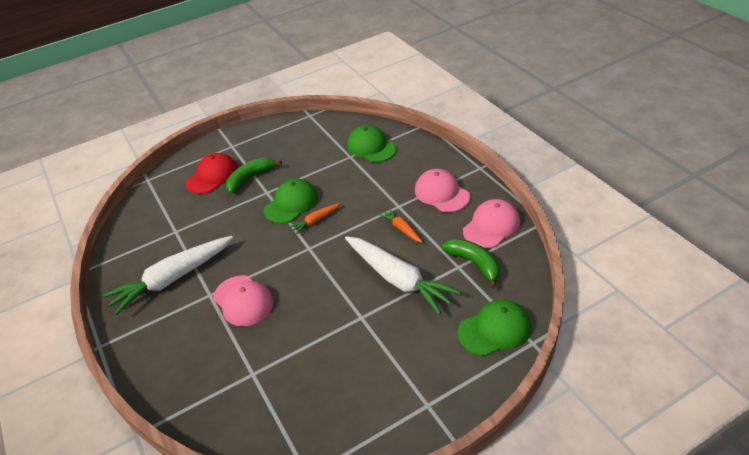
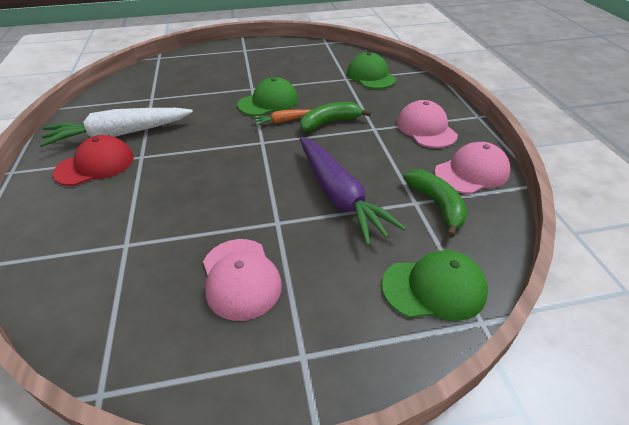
camera: 15 degrees right, 0 degrees up
(212, 176) = (213, 66): red cap -> red cap (95, 165)
(243, 301) = (168, 171): pink cap -> pink cap (240, 278)
(250, 178) = (244, 75): green banana -> green banana (330, 122)
(398, 279) = (339, 196): white carrot -> purple carrot
(402, 229) = (367, 149): orange carrot -> none

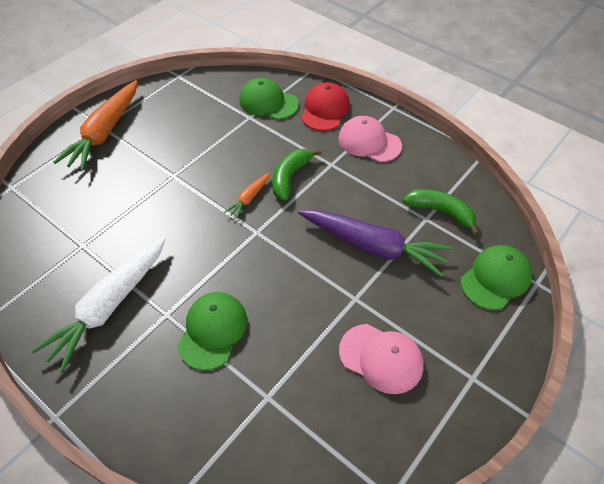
camera: 40 degrees left, 10 degrees up
(95, 165) = (134, 352): red cap -> red cap (325, 109)
(242, 53) = (105, 132): none -> orange carrot
(268, 102) = (210, 183): green cap -> green cap (212, 331)
(471, 172) = (436, 168): pink cap -> none

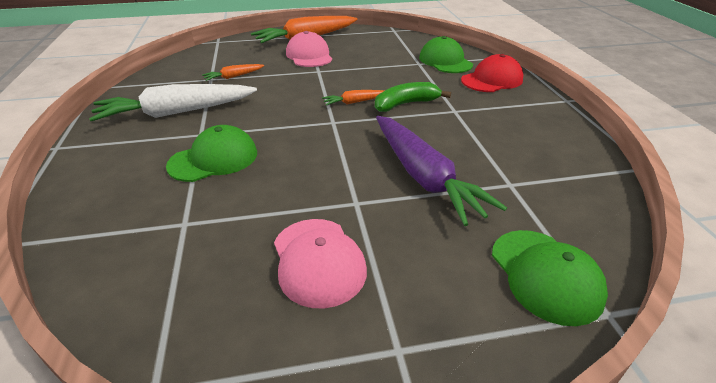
camera: 40 degrees right, 15 degrees down
(101, 229) = (233, 77): none -> orange carrot
(369, 142) = (511, 111): pink cap -> pink cap (309, 55)
(441, 212) = (535, 187): green banana -> none
(495, 278) = (545, 275): green cap -> green cap turned 75 degrees clockwise

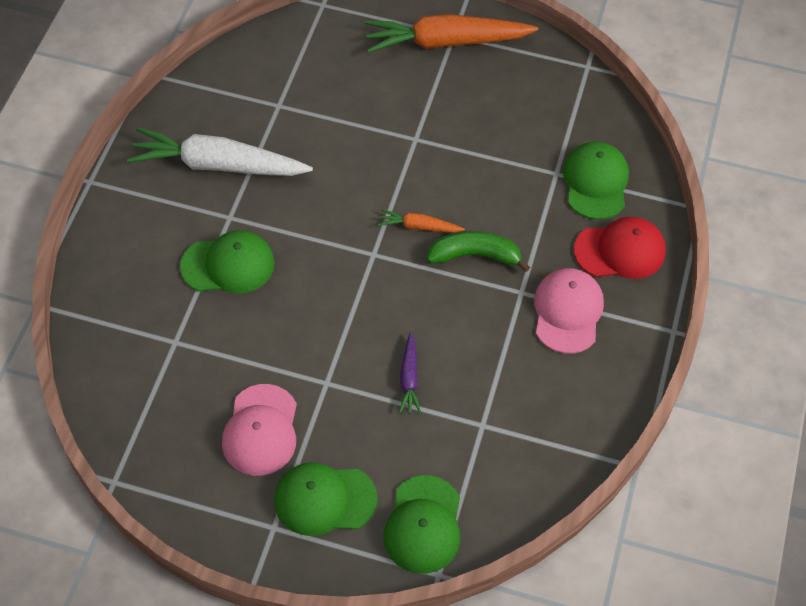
camera: 25 degrees right, 20 degrees up
(233, 77) = (307, 111): orange carrot -> none
(309, 55) = (424, 94): pink cap -> pink cap (567, 312)
(424, 177) = (409, 378): purple carrot -> purple carrot, size x0.46
(431, 296) = (324, 500): none -> green cap

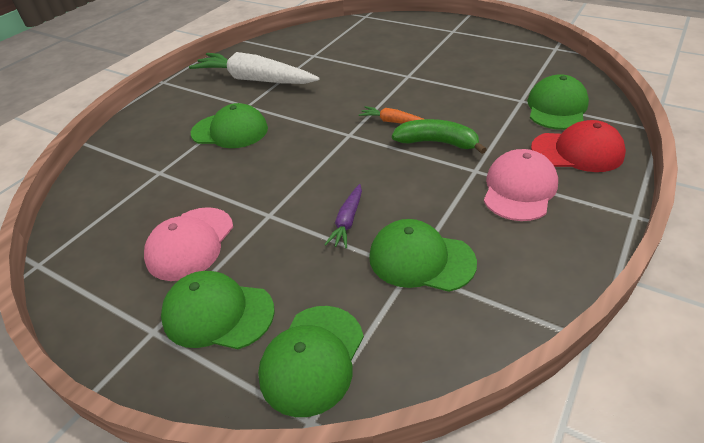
camera: 20 degrees right, 15 degrees down
(446, 42) = (446, 34): orange carrot -> none
(490, 412) = (421, 259): none -> green cap

